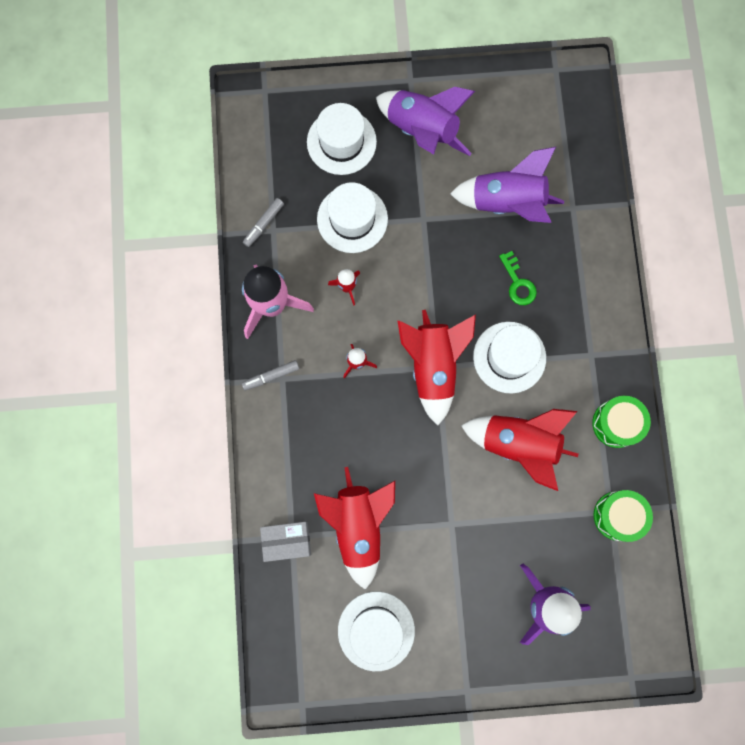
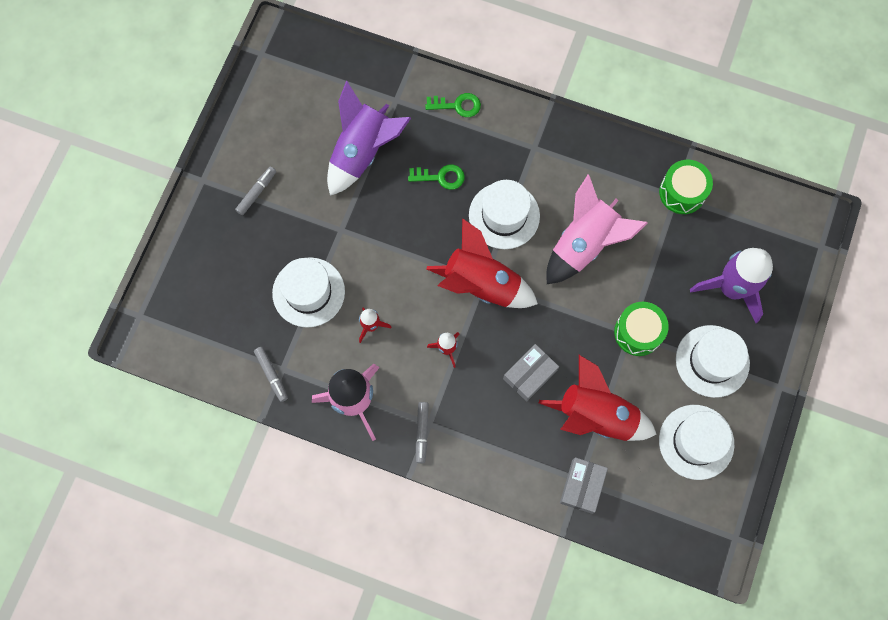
camera: 65 degrees left, 5 degrees down
(341, 142) = (229, 268): white hat -> white hat (712, 361)
(368, 448) = (530, 374): none -> grey box
(422, 131) = (256, 192): purple rocket -> grey marker
(518, 444) = (584, 244): red rocket -> pink rocket
(597, 266) = (457, 105): none -> green key
(616, 423) = (603, 156): green drum -> green drum (638, 332)

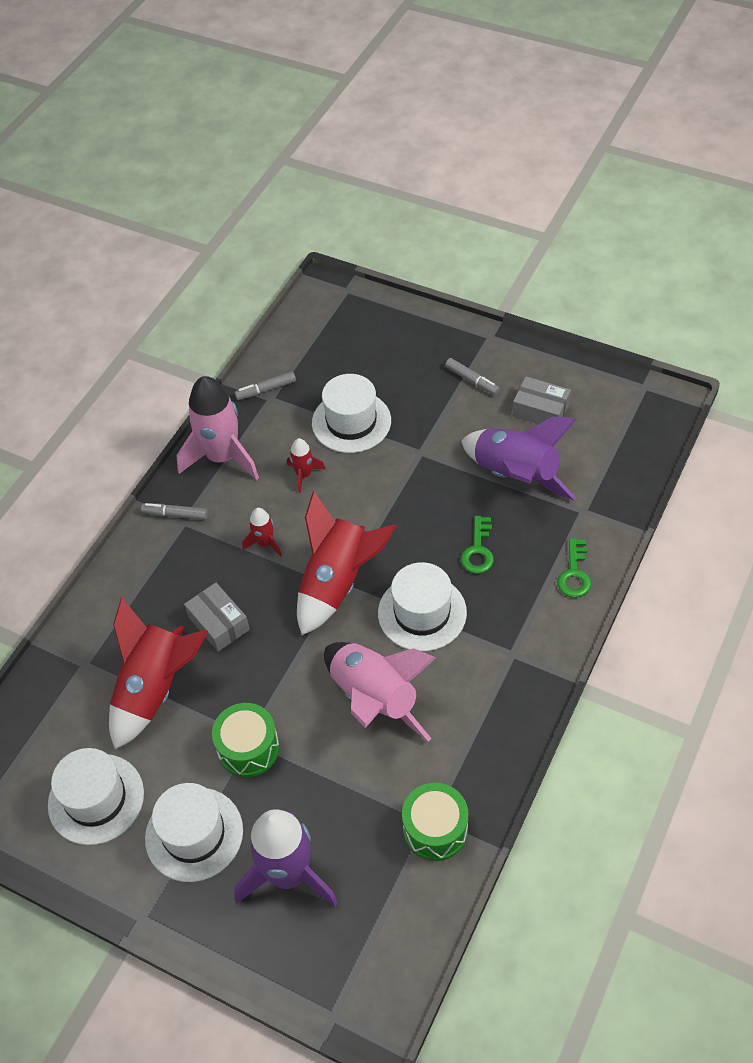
camera: 100 degrees right, 20 degrees down
(582, 486) = (76, 665): grey box -> grey box (540, 410)

